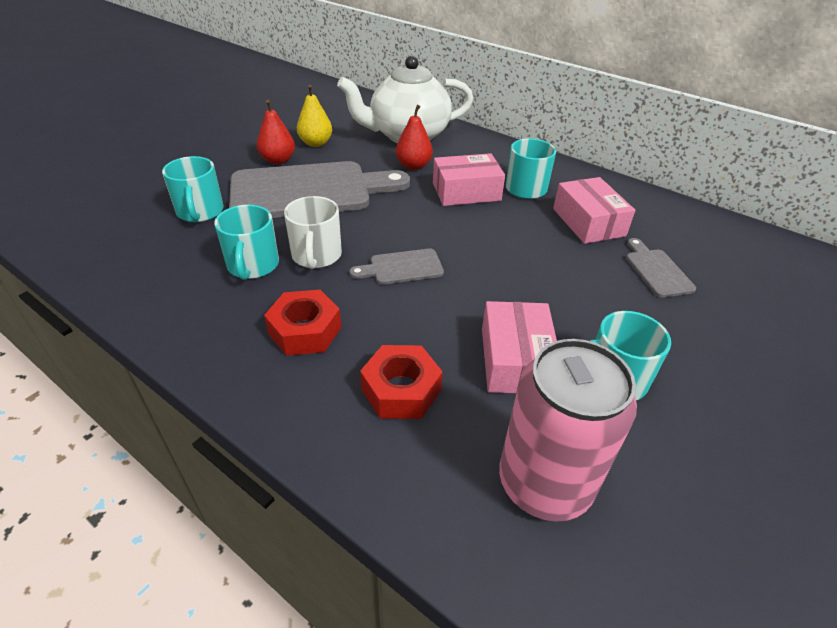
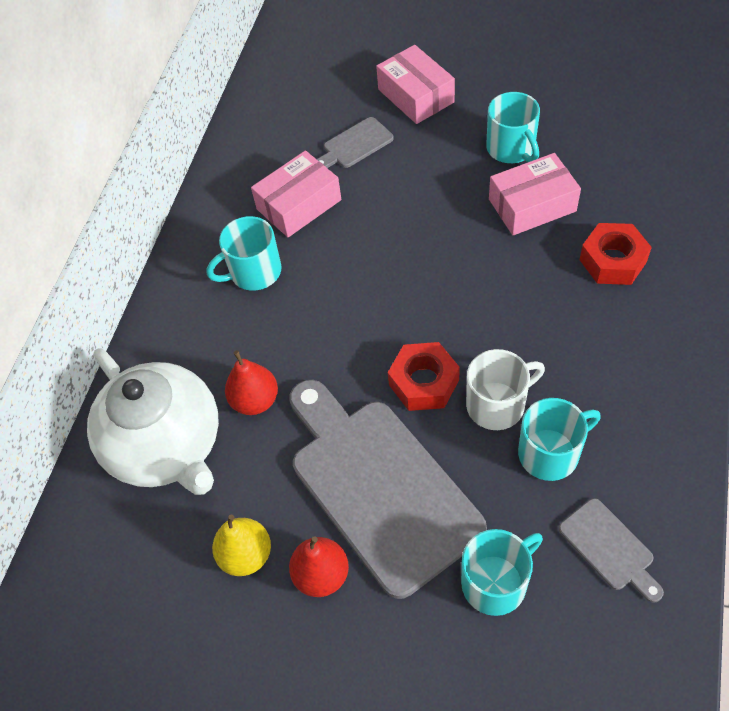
camera: 105 degrees left, 15 degrees up
(305, 331) = (602, 354): red nut -> red nut (423, 382)
(402, 267) = (468, 323): grey cutting board -> grey cutting board (609, 548)
(466, 192) = (292, 323): pink box -> pink box (416, 96)
(544, 483) = (627, 163): pink can -> none

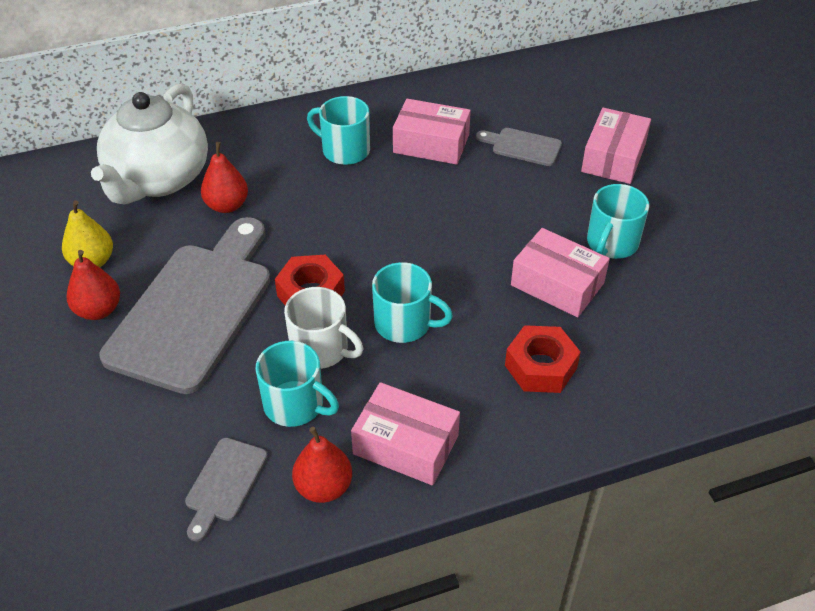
camera: 50 degrees right, 10 degrees down
(495, 582) = (148, 418): turquoise mug -> turquoise mug (404, 324)
(641, 391) = (405, 445): none -> pink box
(654, 471) = (324, 487): none -> red pear

